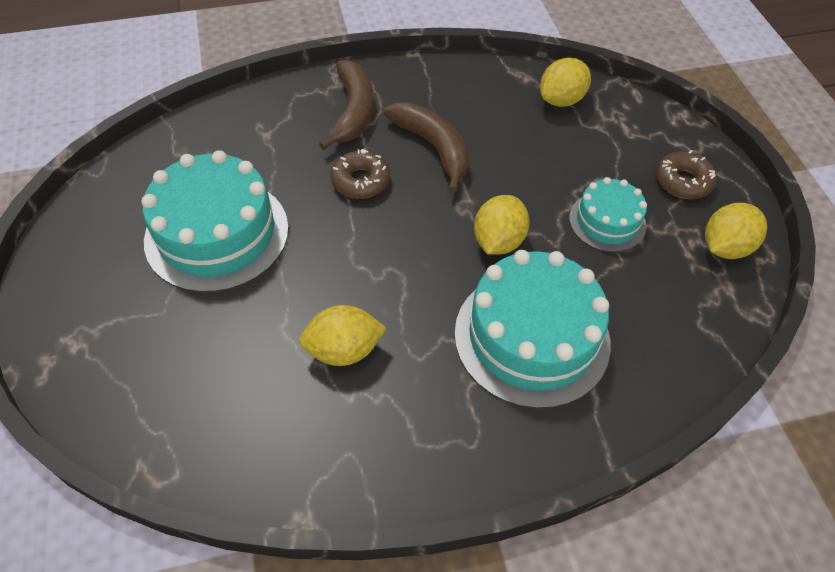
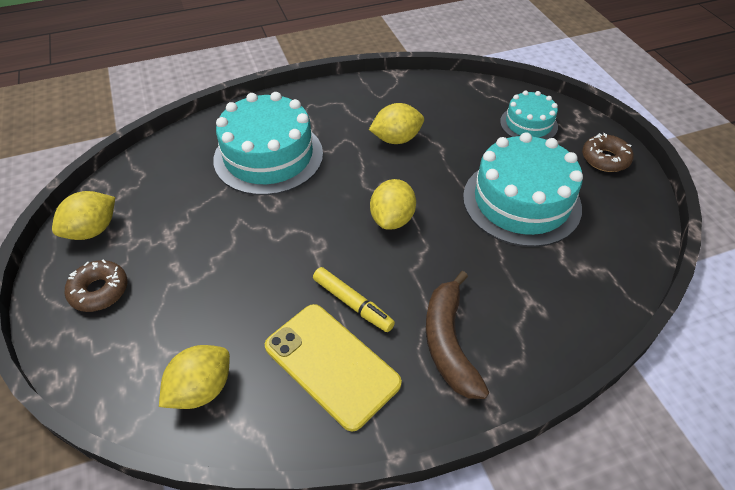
camera: 175 degrees right, 5 degrees down
(360, 181) = (417, 259): brown donut -> brown donut (605, 159)
(433, 147) = (352, 304): brown banana -> yellow marker
(455, 106) = (332, 364): none -> yellow phone
(498, 241) = (289, 217): yellow lemon -> yellow lemon (392, 219)
(607, 221) = (189, 243): turquoise cake -> turquoise cake (528, 124)

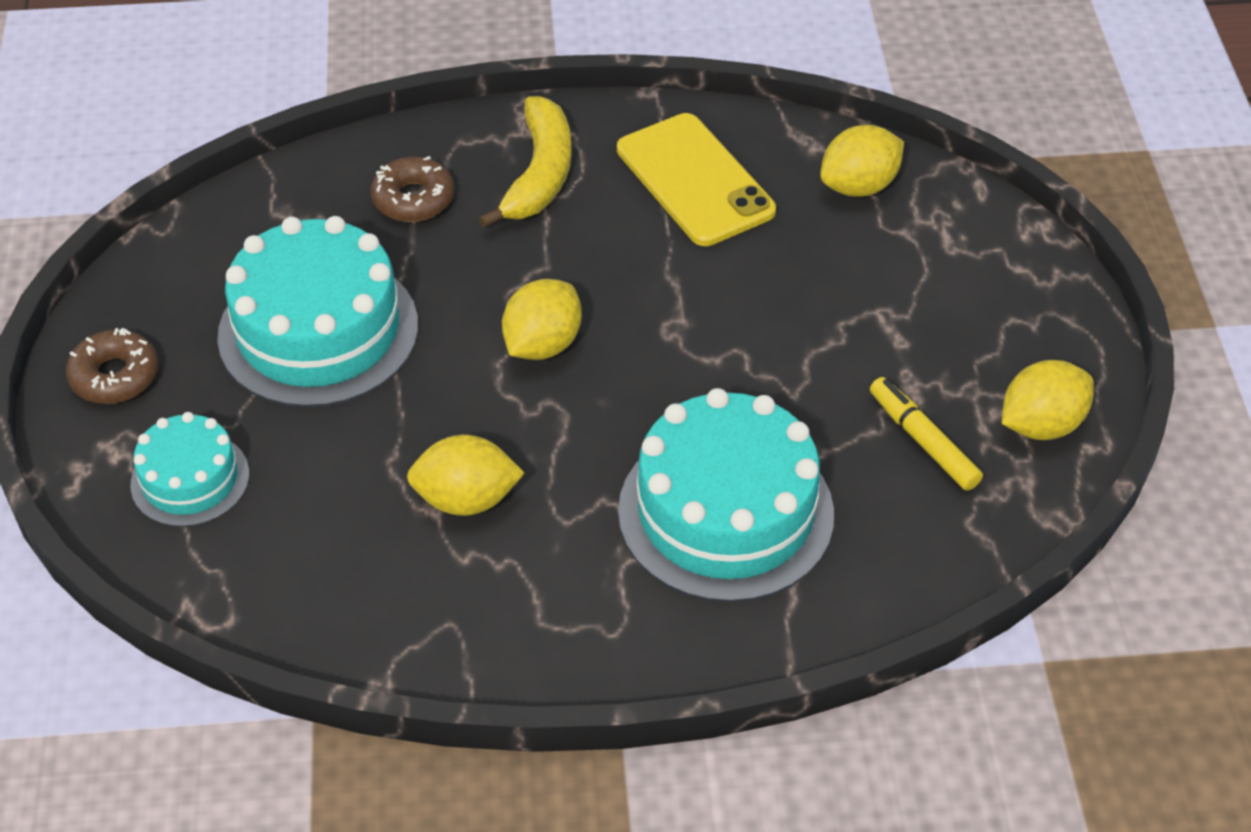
camera: 165 degrees left, 0 degrees up
(99, 291) = (1009, 325): brown donut -> brown donut (413, 199)
(352, 304) = (647, 239): yellow marker -> yellow marker (923, 441)
(449, 342) = (539, 174): brown banana -> yellow banana

